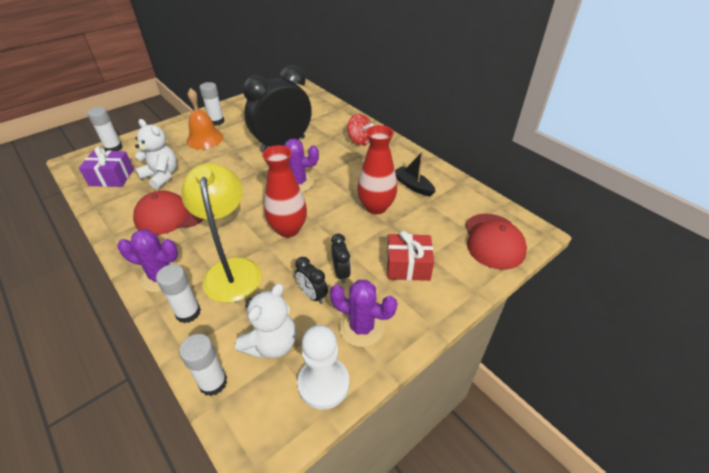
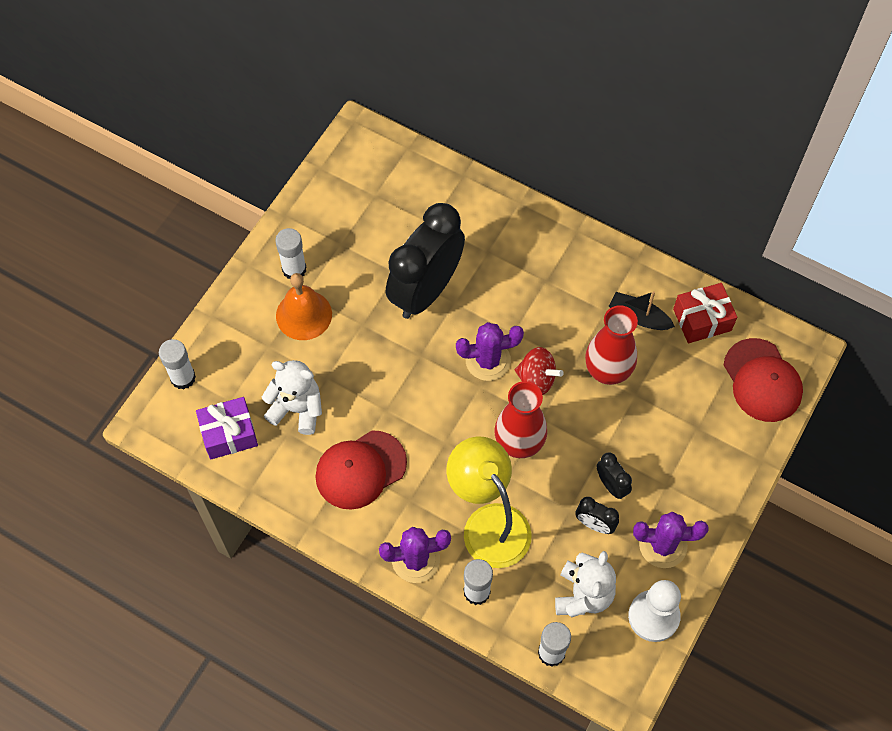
camera: 20 degrees left, 20 degrees up
(360, 140) = (531, 246): red spinning top -> red spinning top (536, 379)
(408, 266) = (680, 450): red gift -> red gift (702, 320)

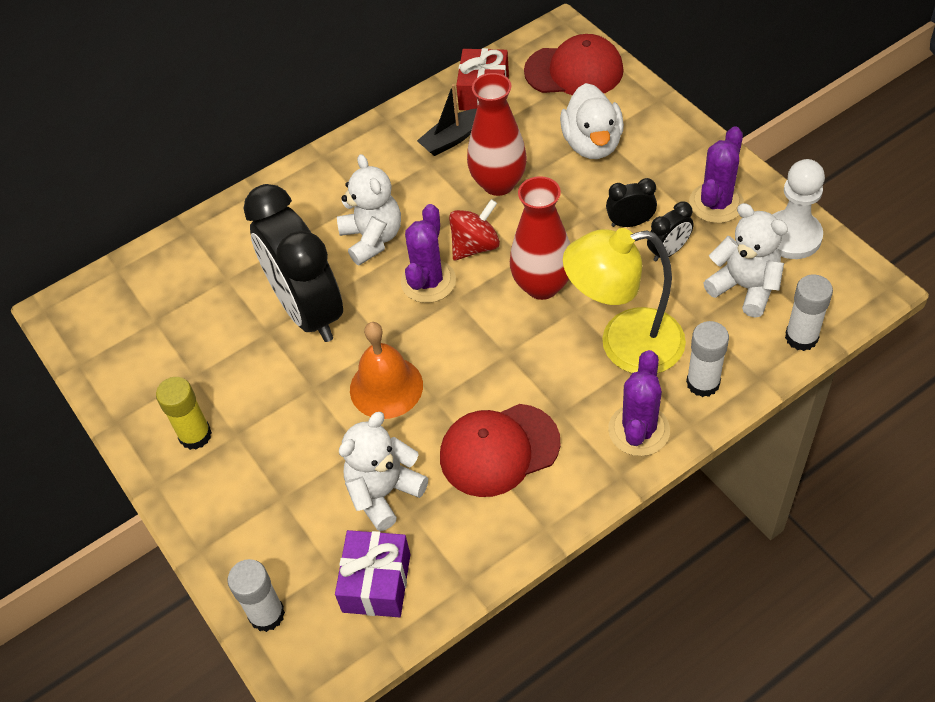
camera: 60 degrees left, 10 degrees down
(294, 269) = (195, 435): white glue stick -> yellow glue stick
(304, 315) = (262, 444): orange bell -> orange bell (386, 387)
(360, 470) = (499, 450): red cap -> red cap turned 75 degrees clockwise
(511, 304) = (372, 238): none -> white teddy bear
(684, 426) = (592, 144): none -> white duck

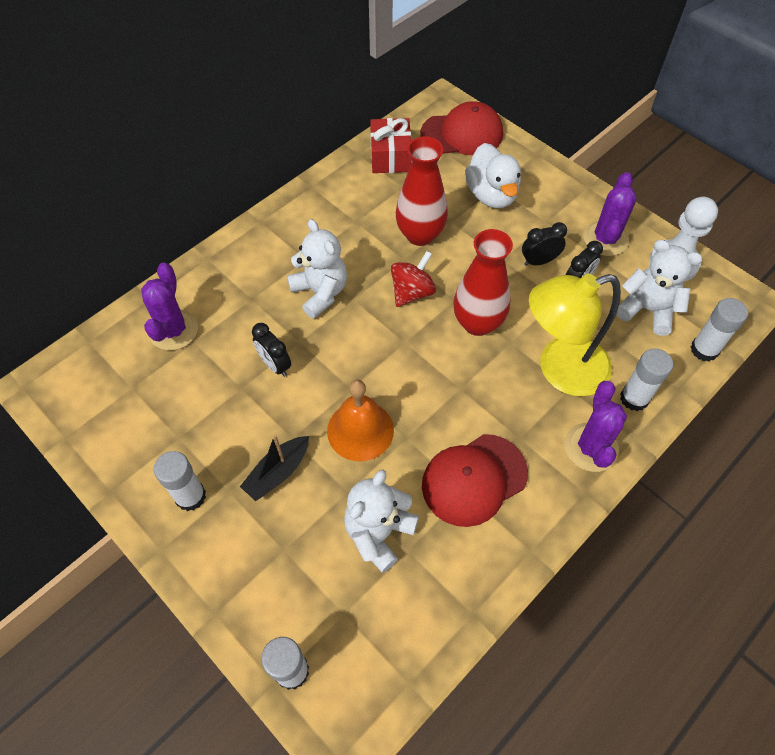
camera: 15 degrees left, 5 degrees up
(195, 435) = (190, 496): yellow glue stick -> white glue stick
(308, 311) = (275, 365): black clock -> black clock, size x0.42
(376, 583) = (390, 624): purple gift -> none
(428, 281) = (378, 328): purple cactus -> purple cactus (173, 330)
(452, 139) = (371, 199): black boat -> black boat (278, 473)

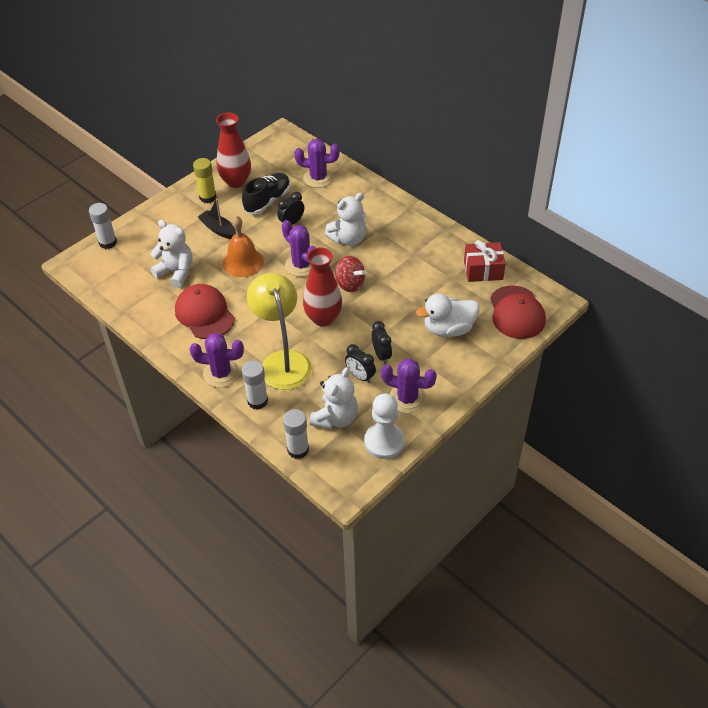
camera: 90 degrees right, 10 degrees down
(190, 496) = (208, 197): white glue stick -> yellow glue stick
(217, 400) = (267, 201): none -> black shoe
(371, 350) = (301, 265): none -> purple cactus
(420, 235) = (403, 288): red vase -> red vase (236, 181)

